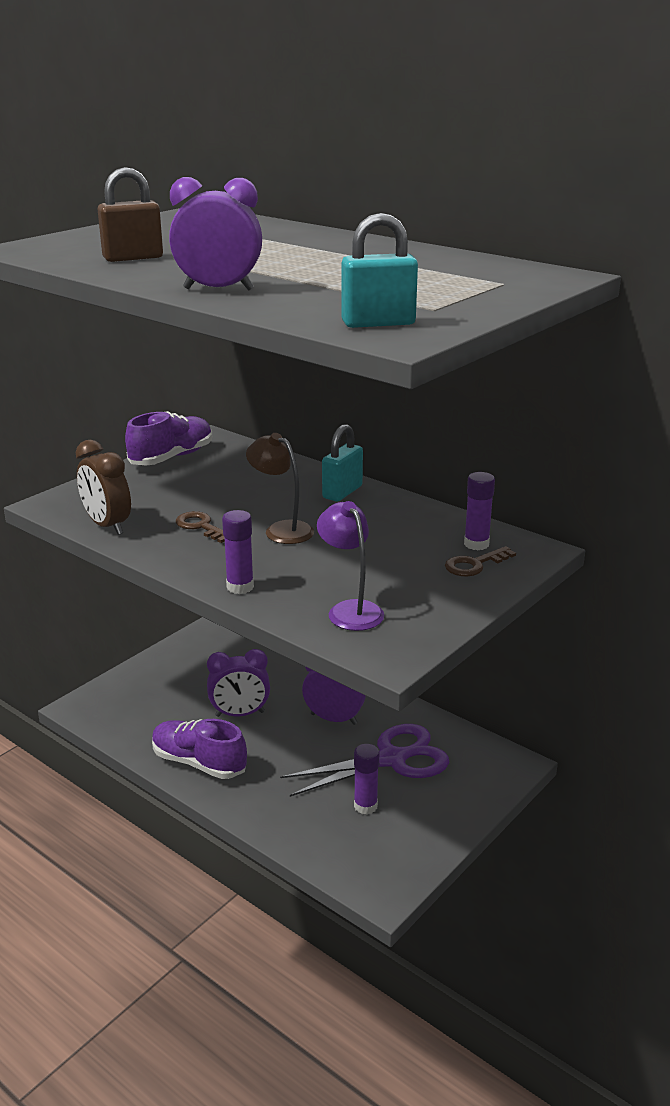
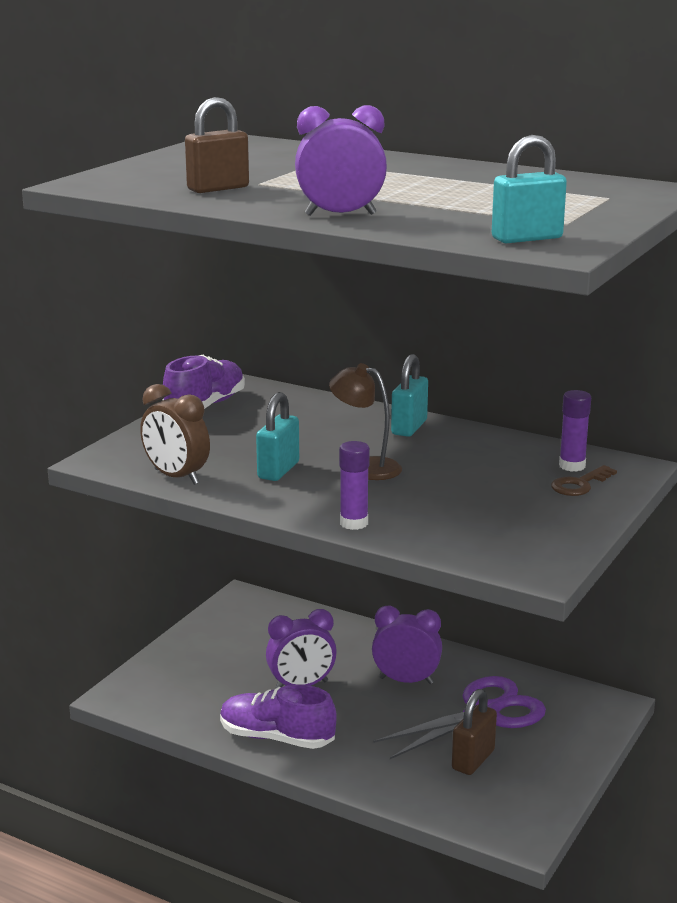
camera: 10 degrees left, 5 degrees down
(201, 526) = (278, 470): brown key -> turquoise padlock
(350, 610) = (478, 534): purple lamp -> none
(365, 806) = (473, 760): purple glue stick -> brown padlock

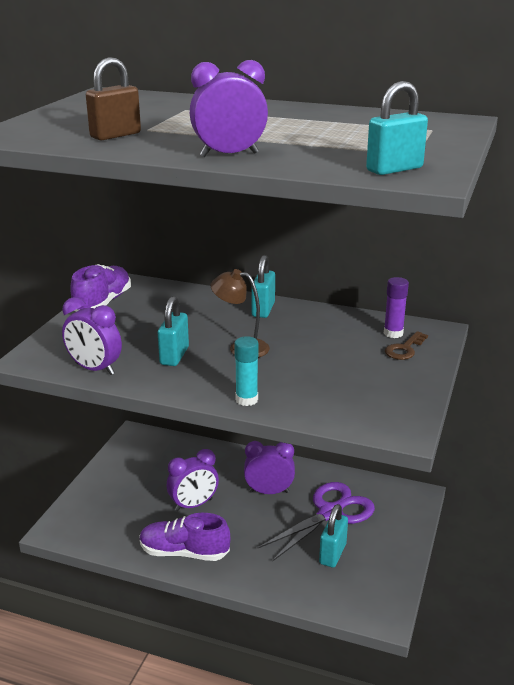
camera: 10 degrees left, 5 degrees up
(176, 477) = (94, 369): brown clock -> purple clock
(354, 523) = (246, 400): purple glue stick -> turquoise glue stick
(473, 760) = (332, 554): brown padlock -> turquoise padlock

